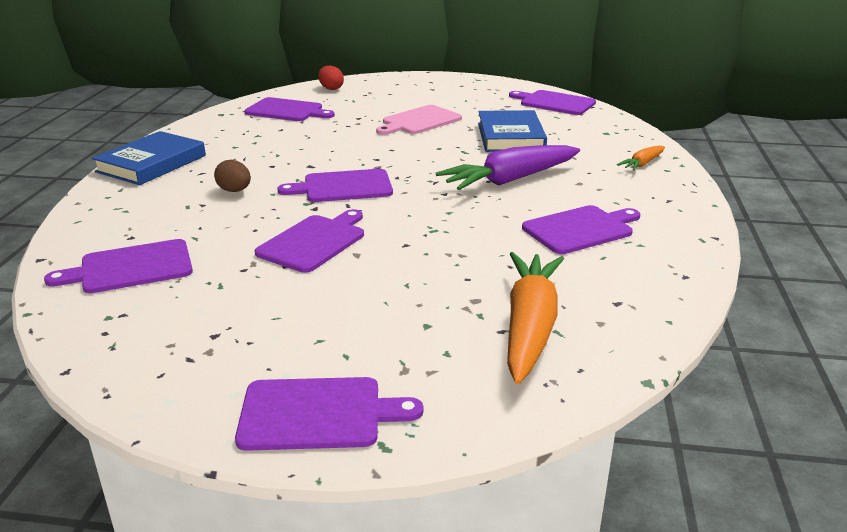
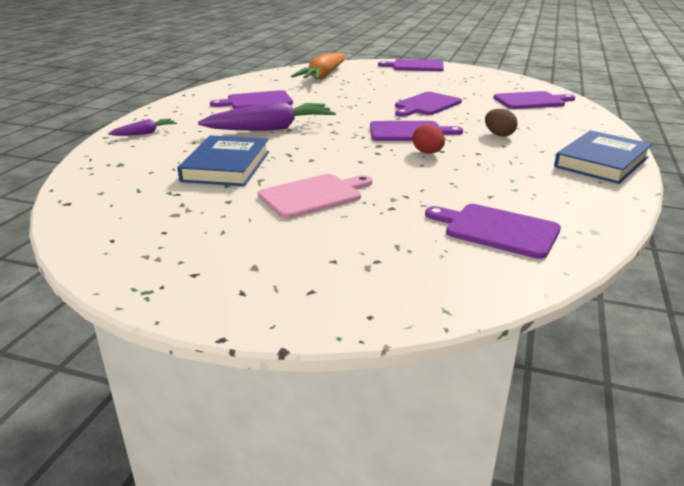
camera: 170 degrees left, 0 degrees up
(331, 88) = (438, 285): red egg -> red egg (427, 153)
(554, 103) = (103, 214): purple cutting board -> none
(642, 164) = (145, 133): orange carrot -> purple carrot

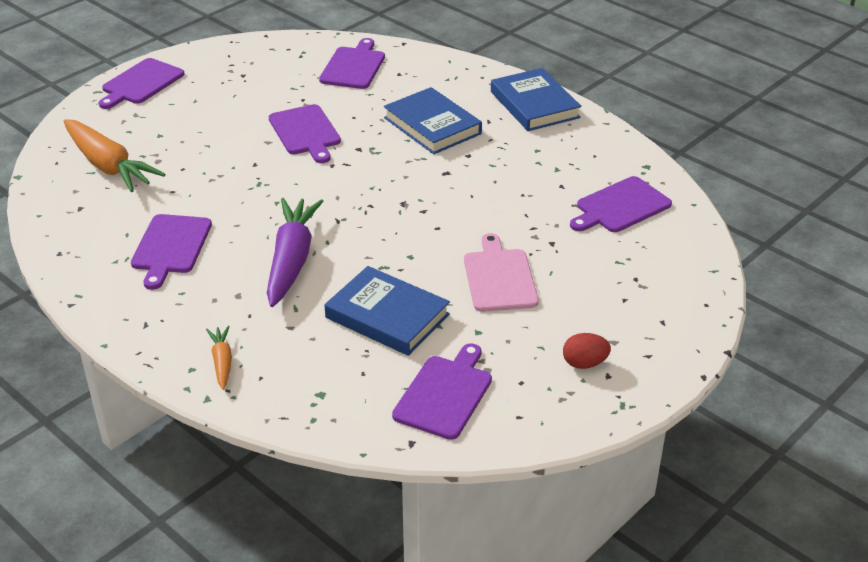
camera: 65 degrees left, 10 degrees up
(145, 133) = (222, 362): purple carrot -> orange carrot
(409, 132) = (382, 173): purple cutting board -> purple cutting board (445, 394)
(427, 153) = (446, 182): red egg -> red egg (584, 363)
(499, 135) = (432, 126): brown egg -> blue book

